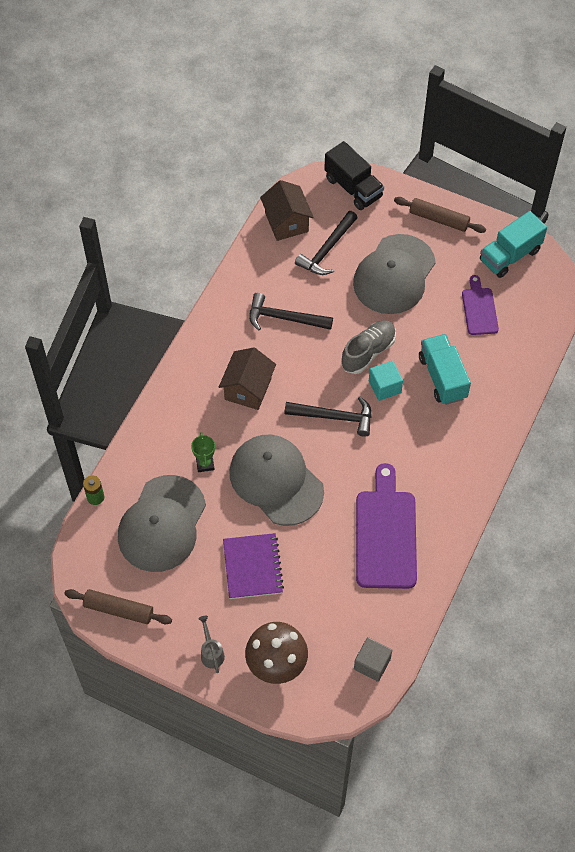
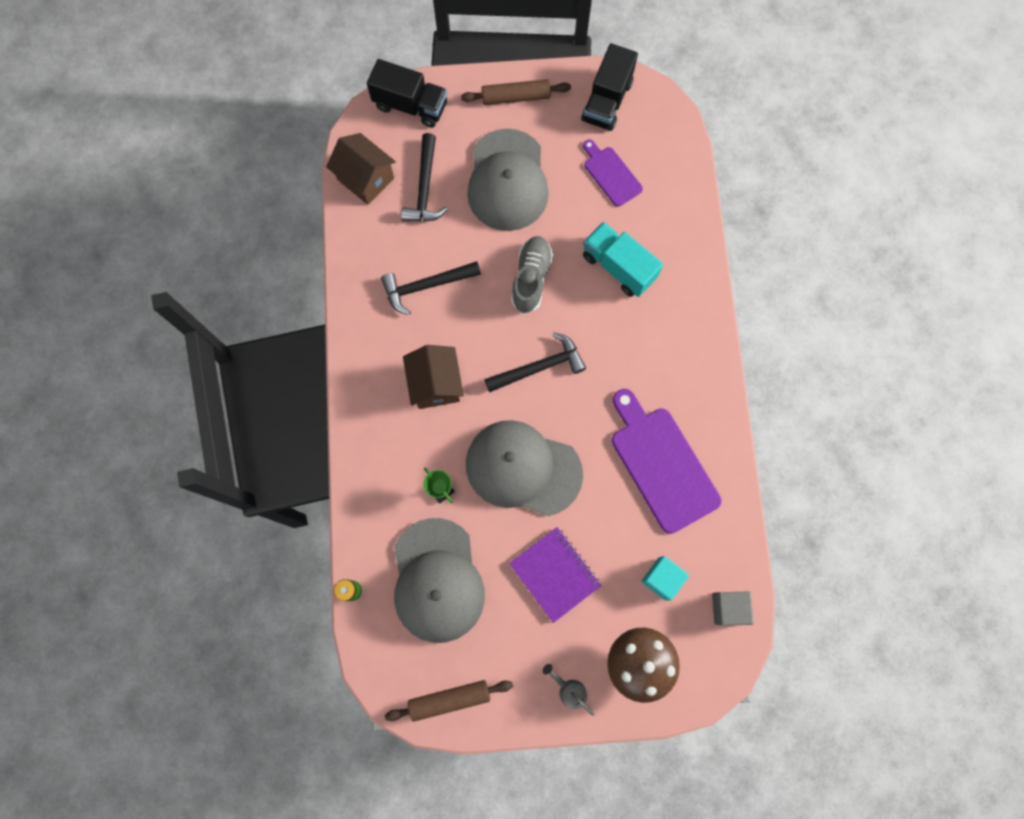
camera: 30 degrees left, 15 degrees up
(384, 387) = (569, 307): turquoise cube -> turquoise cube (662, 579)
(510, 255) = (607, 101): turquoise truck -> black truck

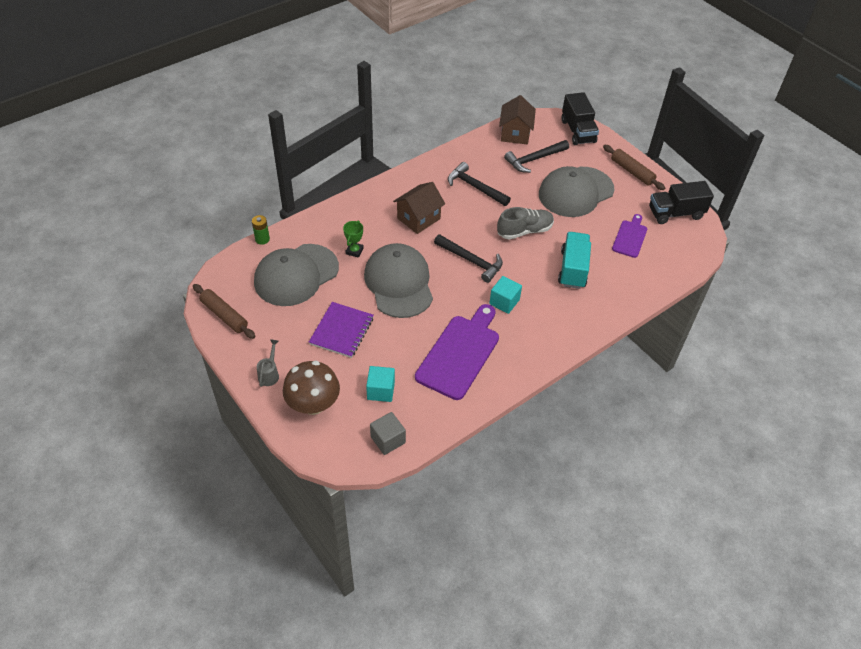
camera: 55 degrees right, 25 degrees down
(620, 371) = (504, 302): none -> turquoise cube

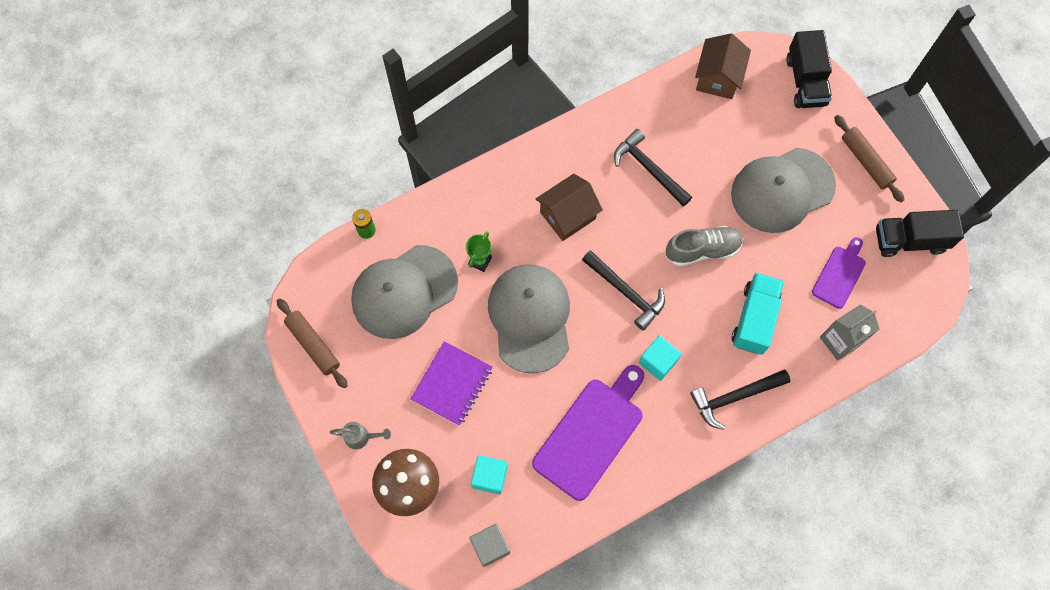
camera: 10 degrees right, 20 degrees up
(270, 374) = (361, 437): grey watering can -> grey watering can turned 75 degrees clockwise
(534, 159) = (736, 127): black hammer -> black hammer (734, 397)
(640, 277) = (839, 341): none -> grey carton

